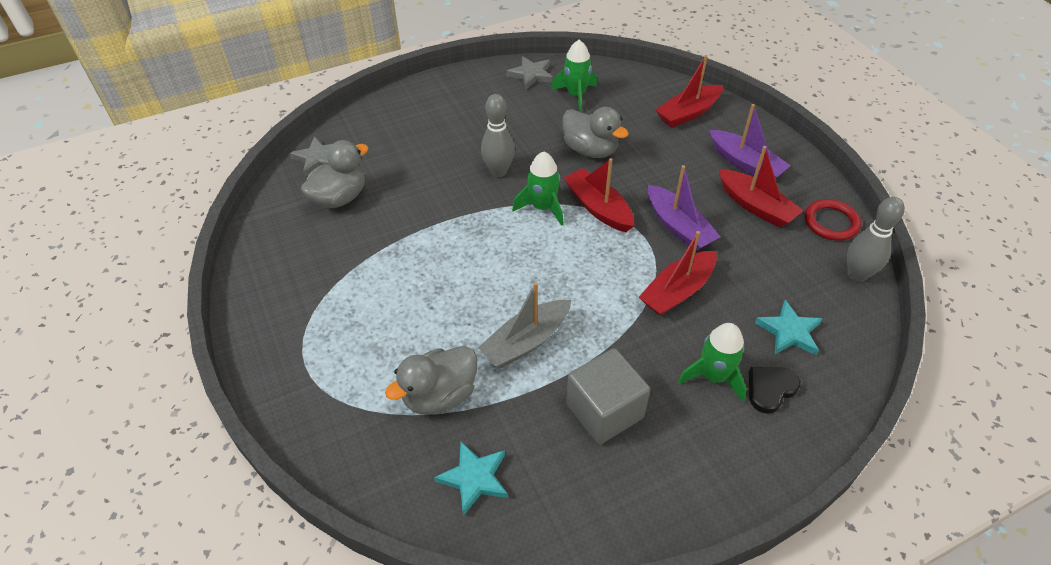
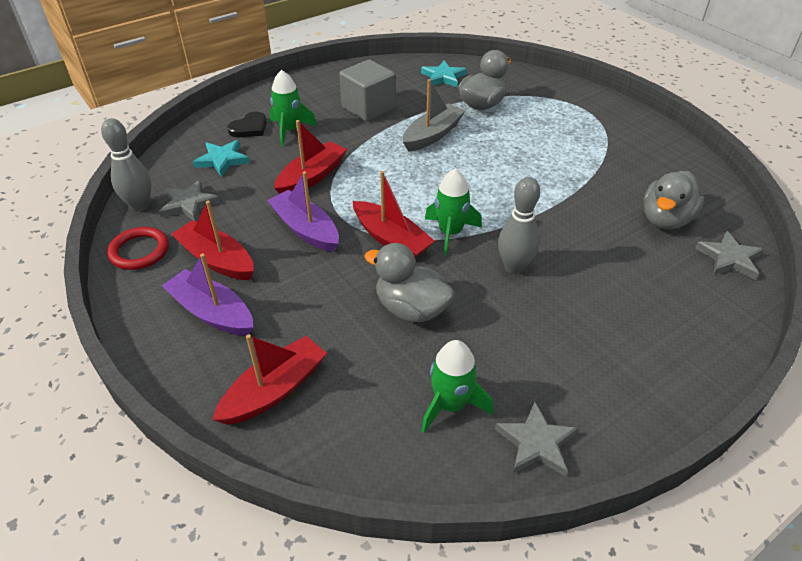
camera: 170 degrees right, 5 degrees down
(805, 270) = (189, 204): none -> grey star

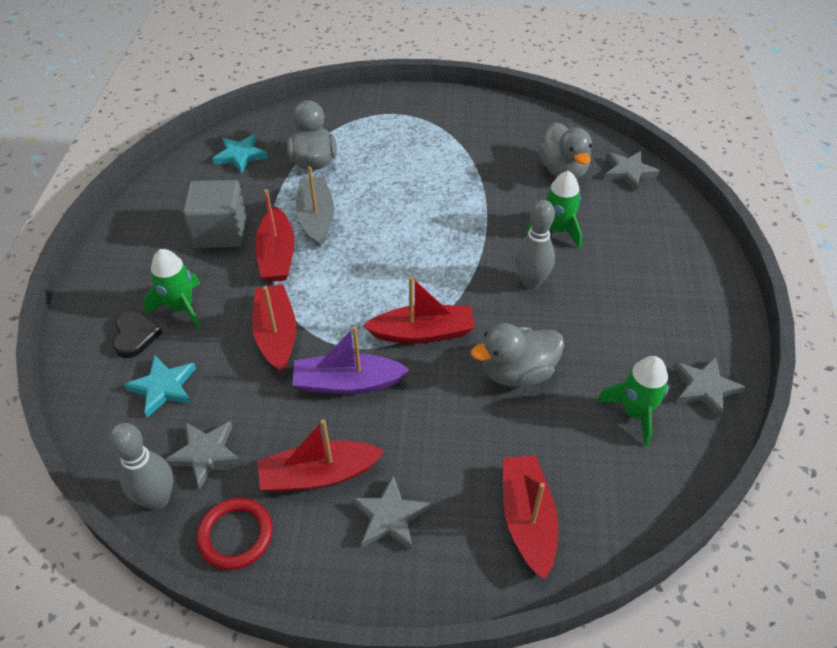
camera: 50 degrees left, 5 degrees up
(212, 312) = (390, 517): purple boat -> grey star
(378, 139) = (277, 255): none -> red boat
(450, 233) = (454, 292): green rocket -> green rocket (557, 230)

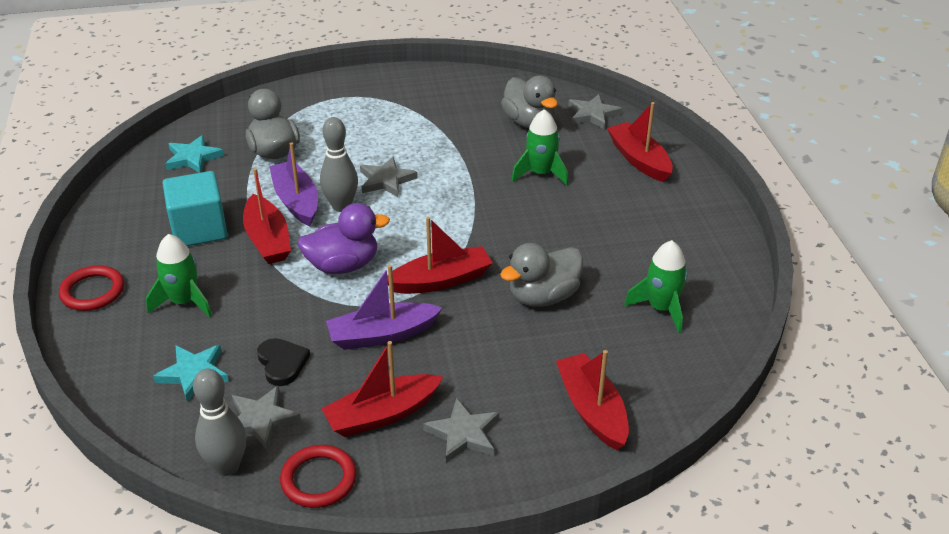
camera: 15 degrees left, 10 degrees down
(107, 279) = (92, 291): none -> red ring
(135, 335) = (144, 335): black heart -> black heart (282, 363)
(220, 232) = (199, 229): grey cube -> turquoise cube
(276, 334) = (294, 307): red boat -> red boat (639, 160)
(316, 218) = (296, 201): grey boat -> purple boat
(336, 297) = (343, 265): none -> purple duck
(531, 282) = (531, 221): grey bowling pin -> grey bowling pin (341, 206)
(704, 388) = (717, 278): grey star -> grey star (386, 180)

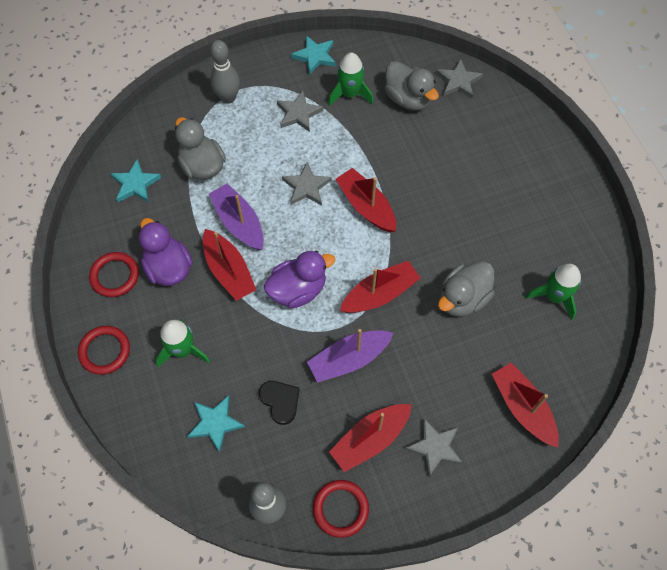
camera: 10 degrees left, 25 degrees up
(135, 229) = (115, 276): none -> red ring
(199, 229) = (168, 267): turquoise cube -> purple duck
(261, 420) = (281, 460): grey star -> grey star (298, 113)
(341, 206) = (278, 223): grey bowling pin -> grey bowling pin (228, 98)
(434, 80) = (315, 56): none -> turquoise star
(540, 174) = (431, 160): green rocket -> green rocket (350, 94)
(639, 160) = (507, 131): red boat -> red boat (366, 206)

